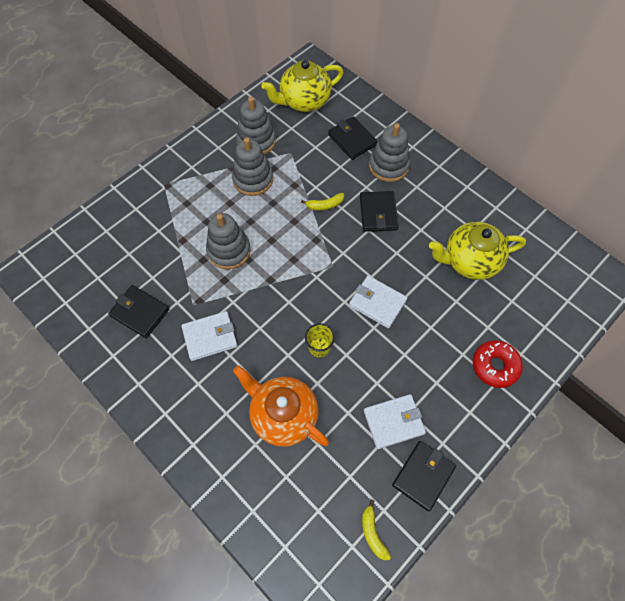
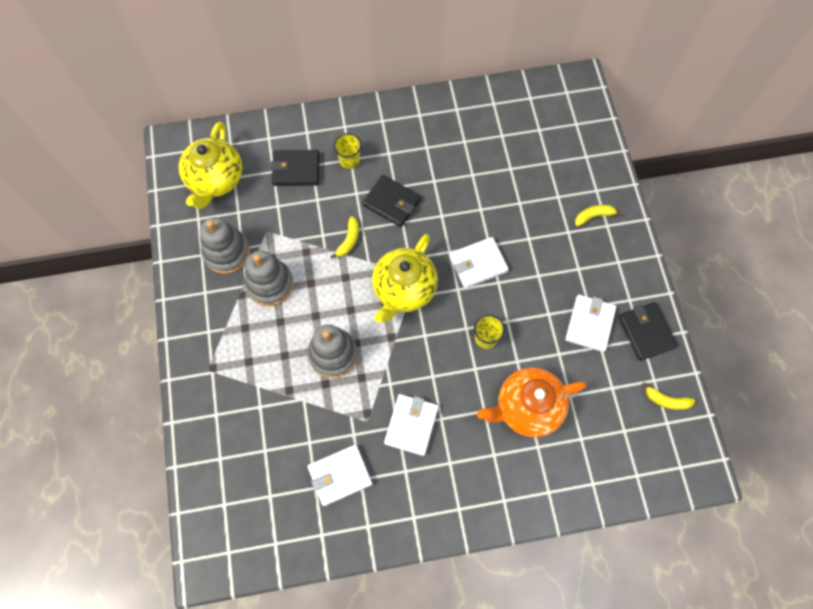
camera: 55 degrees left, 5 degrees up
(140, 312) = (340, 475): black wallet -> white wallet
(388, 166) = (349, 160): grey stacking toy -> yellow cup
(469, 261) = (491, 166): yellow teapot -> yellow teapot (403, 290)
(495, 366) = (593, 216): red donut -> yellow banana

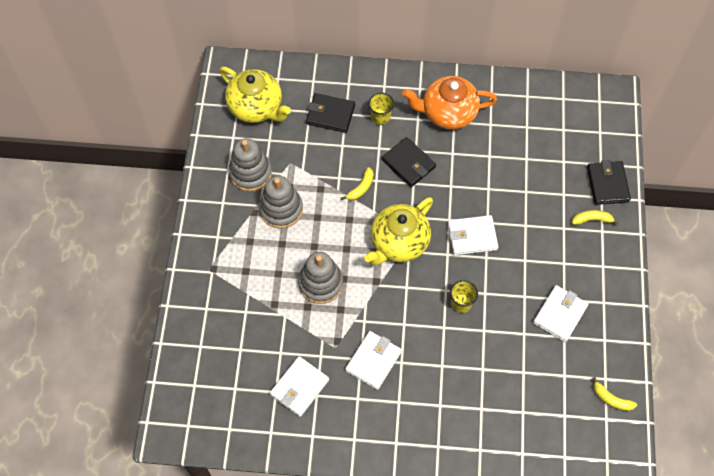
camera: 15 degrees right, 5 degrees down
(215, 180) = (256, 107): yellow teapot -> yellow teapot turned 75 degrees counterclockwise
(340, 475) = (299, 387): white wallet -> white wallet turned 45 degrees counterclockwise
(527, 407) = (481, 372): orange teapot -> orange teapot (447, 113)
(645, 332) = (610, 334): black wallet -> black wallet (607, 184)

